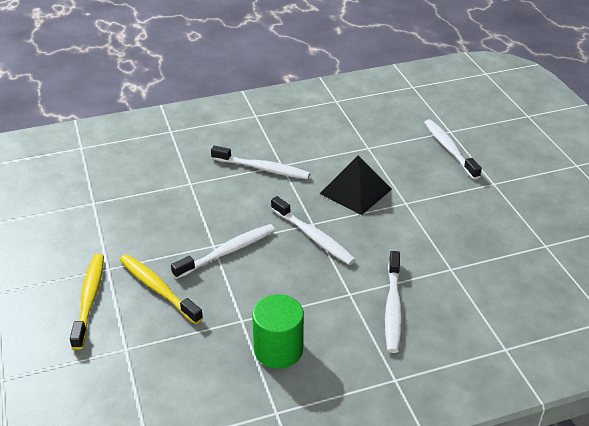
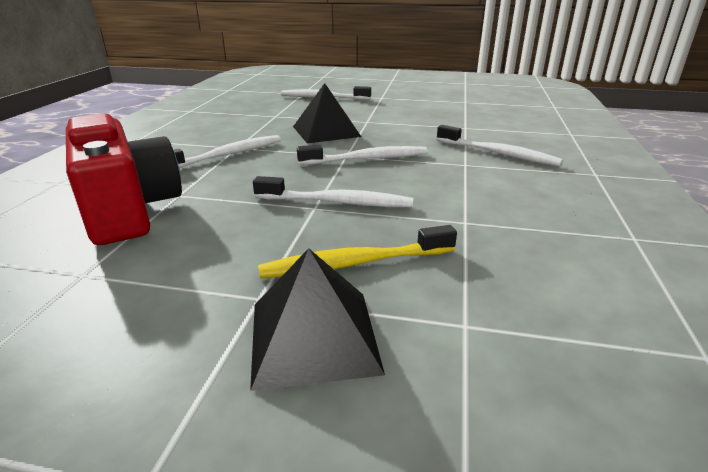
camera: 60 degrees left, 10 degrees down
(89, 299) = (314, 336): yellow toothbrush -> black pyramid
(158, 178) = (130, 211): none -> red camera
(227, 252) = (337, 202): white toothbrush -> white toothbrush turned 105 degrees clockwise
(278, 349) = (529, 213): green cylinder -> none

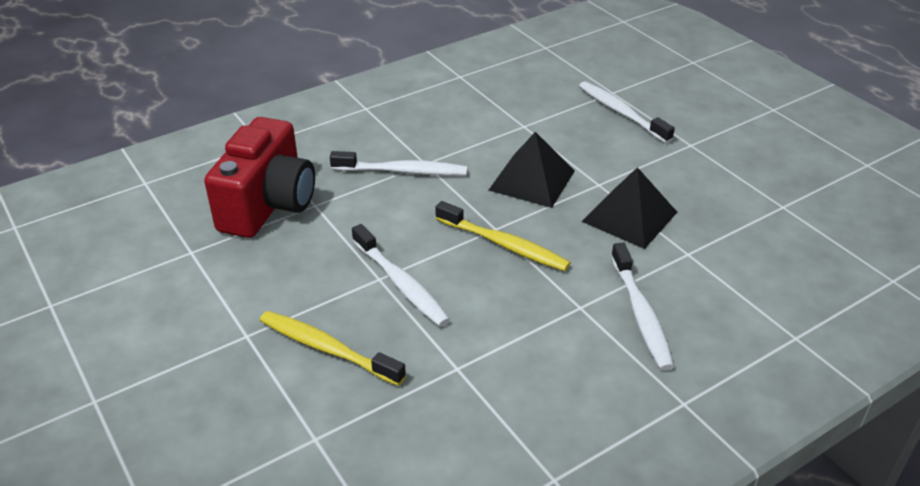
camera: 45 degrees right, 10 degrees up
(314, 336) = (236, 382): black pyramid -> black pyramid (630, 216)
(367, 159) = (504, 244): white toothbrush -> yellow toothbrush

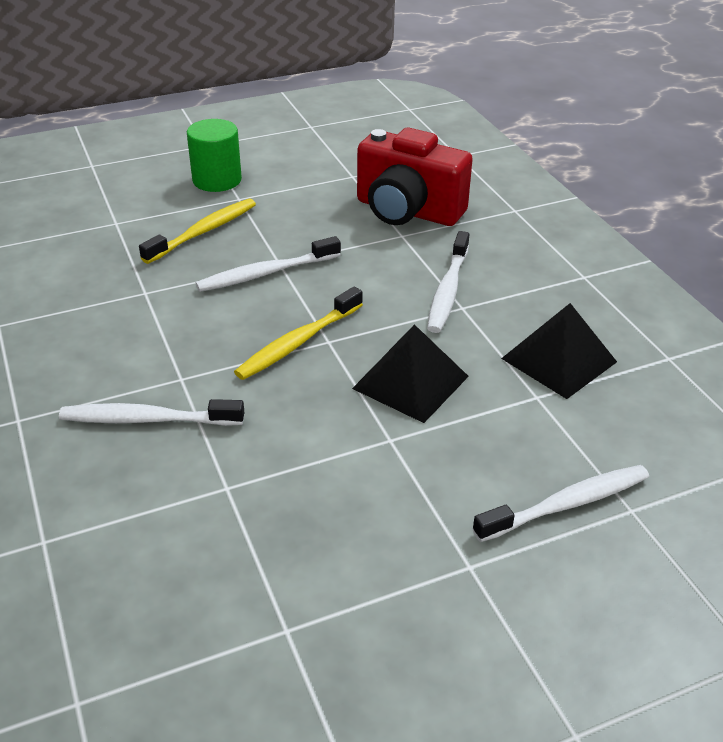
camera: 100 degrees right, 0 degrees up
(200, 364) = (217, 180): none -> green cylinder
(630, 216) = (314, 451): black pyramid -> black pyramid (559, 360)

